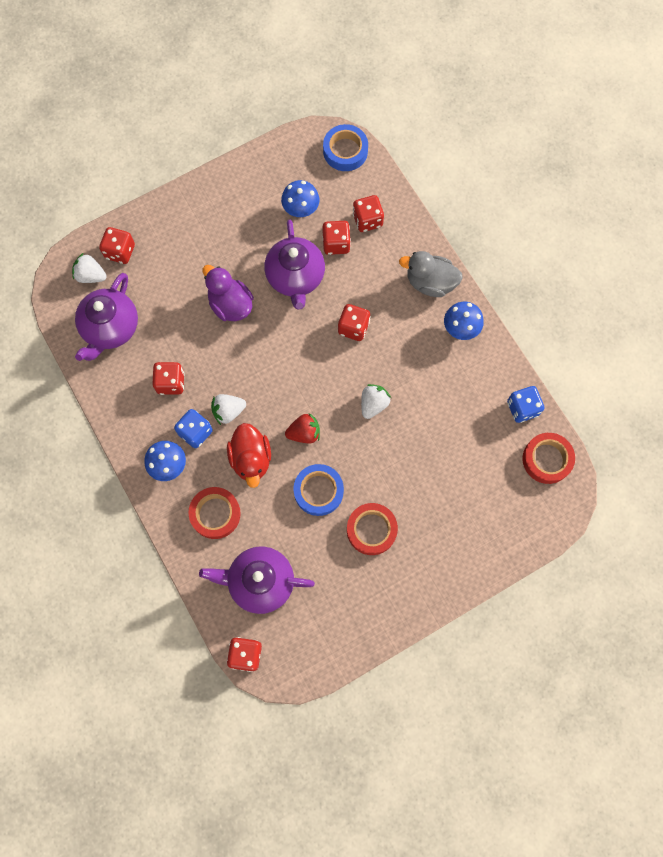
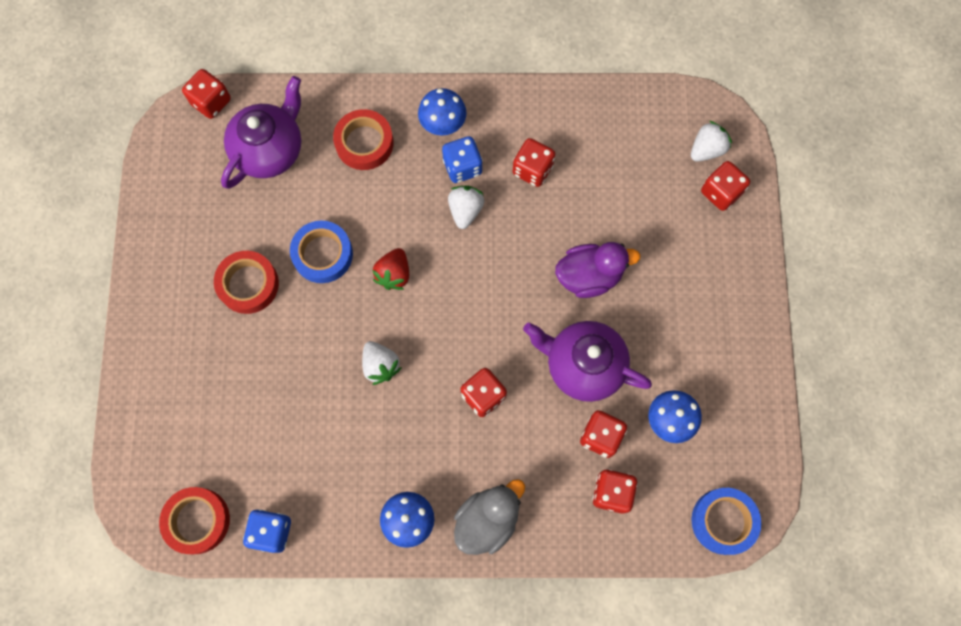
camera: 120 degrees right, 0 degrees up
(110, 328) = (631, 140): purple teapot -> none
(251, 459) = (399, 206): red duck -> none

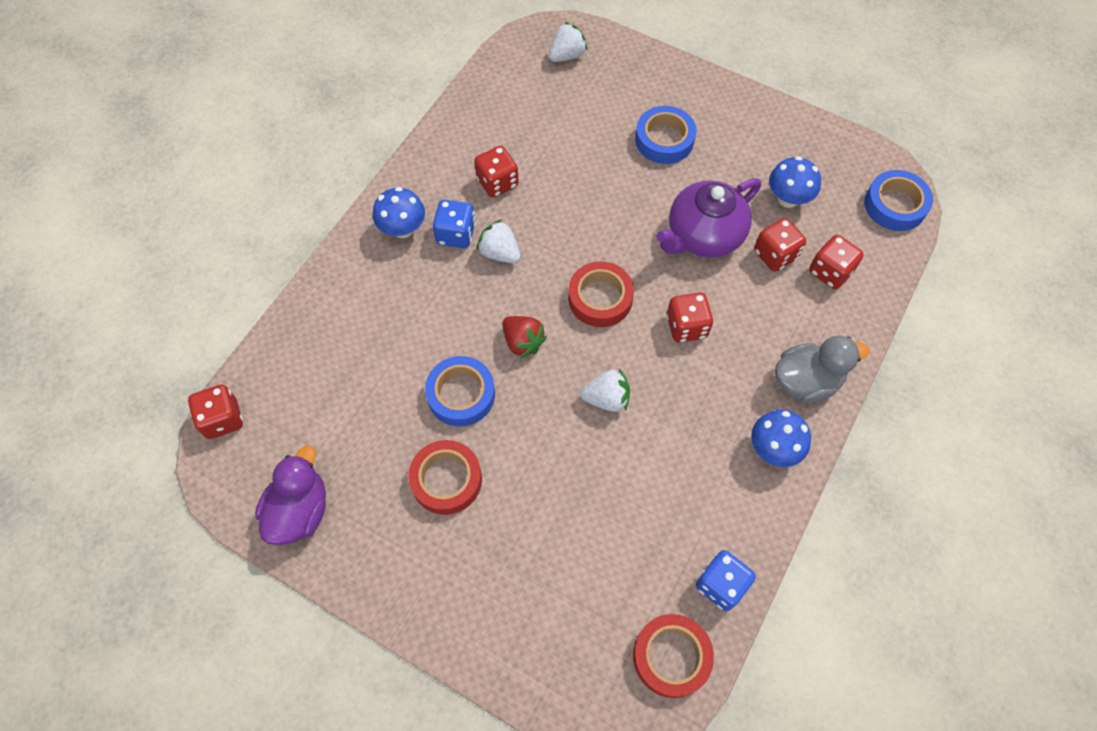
camera: 60 degrees left, 10 degrees down
(270, 150) = (317, 389): purple teapot -> none
(364, 143) = (373, 302): red tape -> red tape (600, 298)
(487, 520) = (806, 381): grey duck -> grey duck turned 90 degrees clockwise
(589, 276) = (624, 191): purple duck -> purple duck (300, 511)
(666, 281) = (664, 140): none -> blue tape
(706, 149) = (567, 55): white strawberry -> white strawberry turned 60 degrees clockwise
(720, 192) = (611, 65): red dice -> none

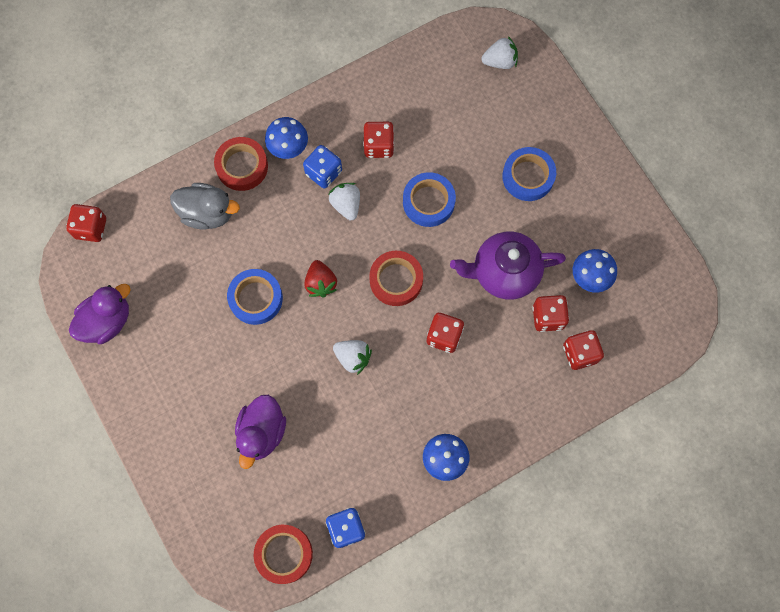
camera: 30 degrees right, 10 degrees up
(446, 480) = (211, 354): red tape -> red tape (242, 166)
(558, 533) = (262, 432): none -> purple duck
(806, 381) = (502, 425): grey duck -> grey duck (207, 213)
(895, 205) = (670, 328): blue tape -> blue tape (428, 202)

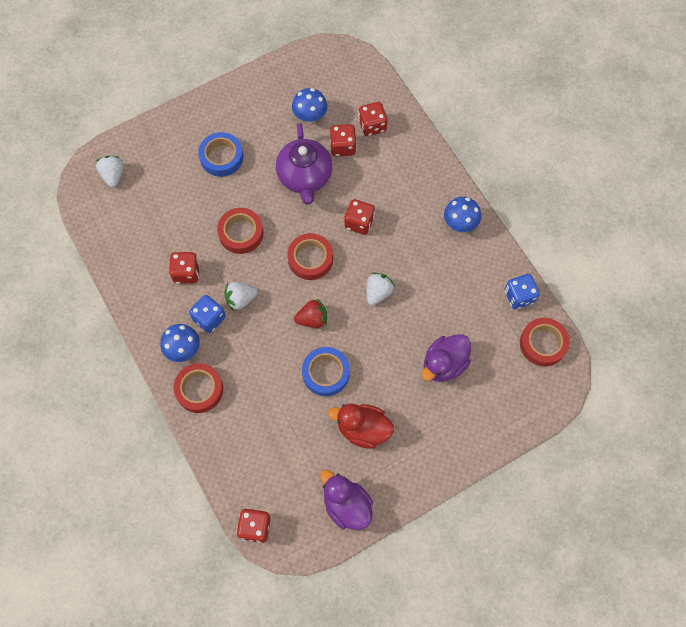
camera: 90 degrees left, 5 degrees down
(189, 339) = (363, 429): none -> red duck
(207, 213) = (244, 418): grey duck -> none
(262, 432) = (444, 364): purple duck -> purple duck turned 120 degrees clockwise
(428, 202) = (241, 233): blue tape -> red tape

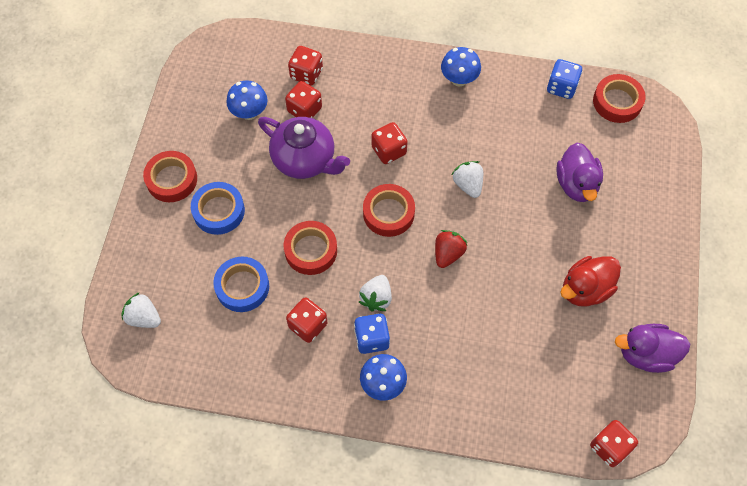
camera: 50 degrees left, 5 degrees down
(199, 389) = (435, 399): red tape -> red tape (172, 179)
(326, 373) = (508, 280): blue tape -> blue tape (242, 287)

